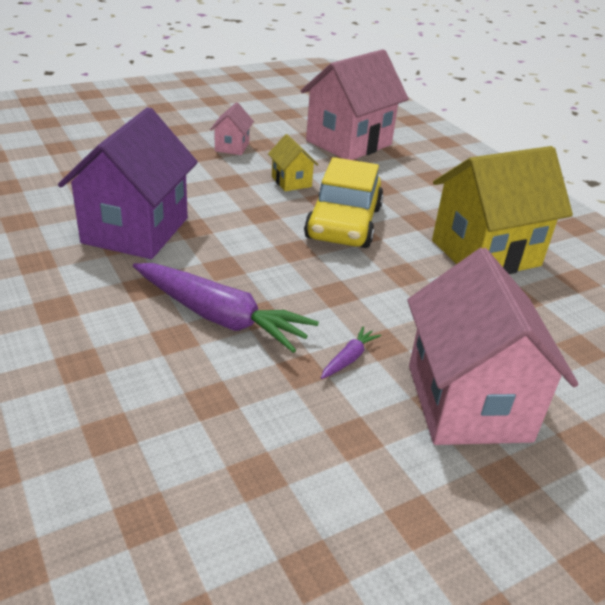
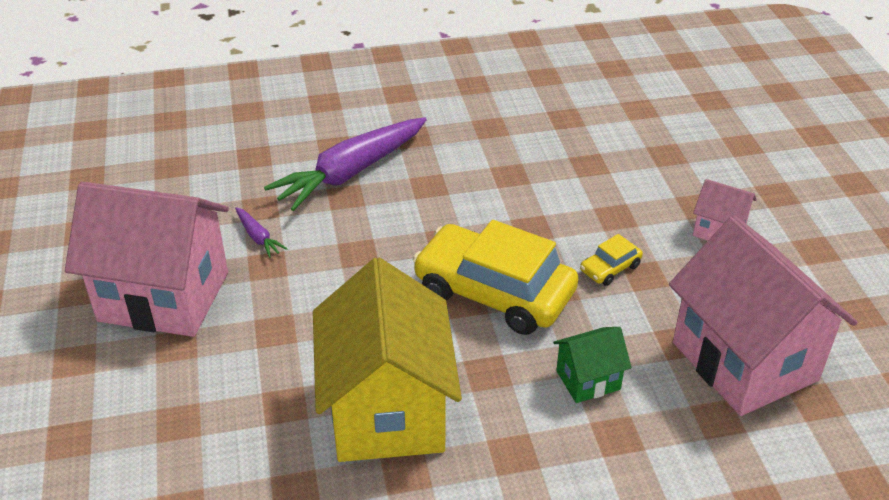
camera: 110 degrees right, 5 degrees up
(135, 230) = (512, 138): purple house -> none
(291, 182) = (610, 268): yellow house -> yellow car
(399, 186) = (588, 380): none -> green house

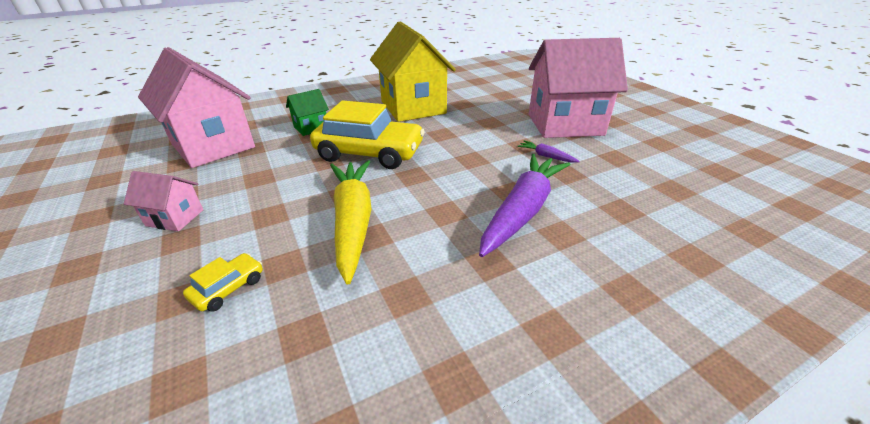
camera: 165 degrees right, 5 degrees down
(525, 192) = (353, 221): none -> yellow carrot
(610, 268) = (285, 177): yellow car -> yellow car (228, 288)

